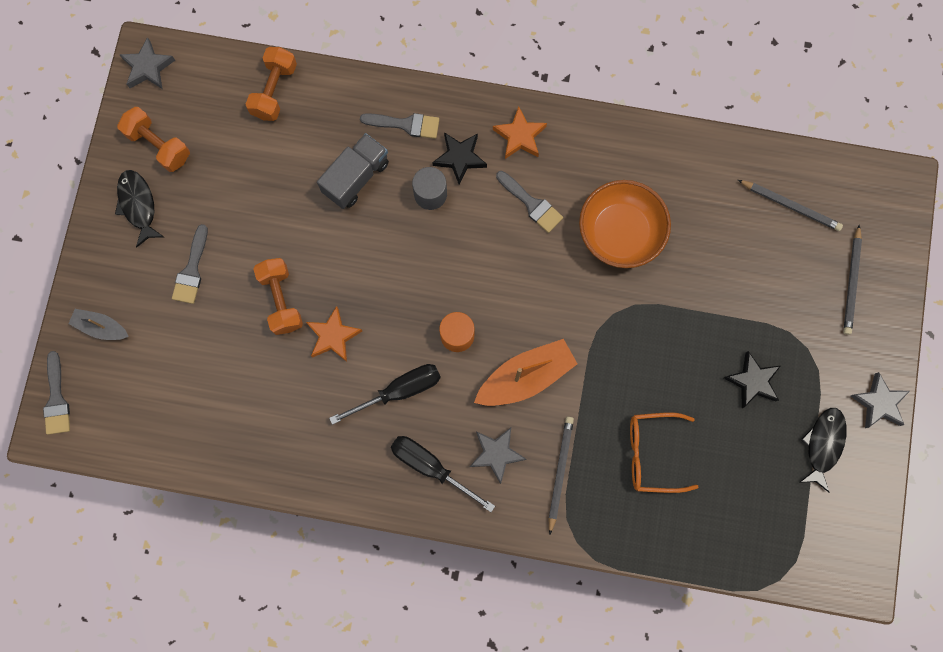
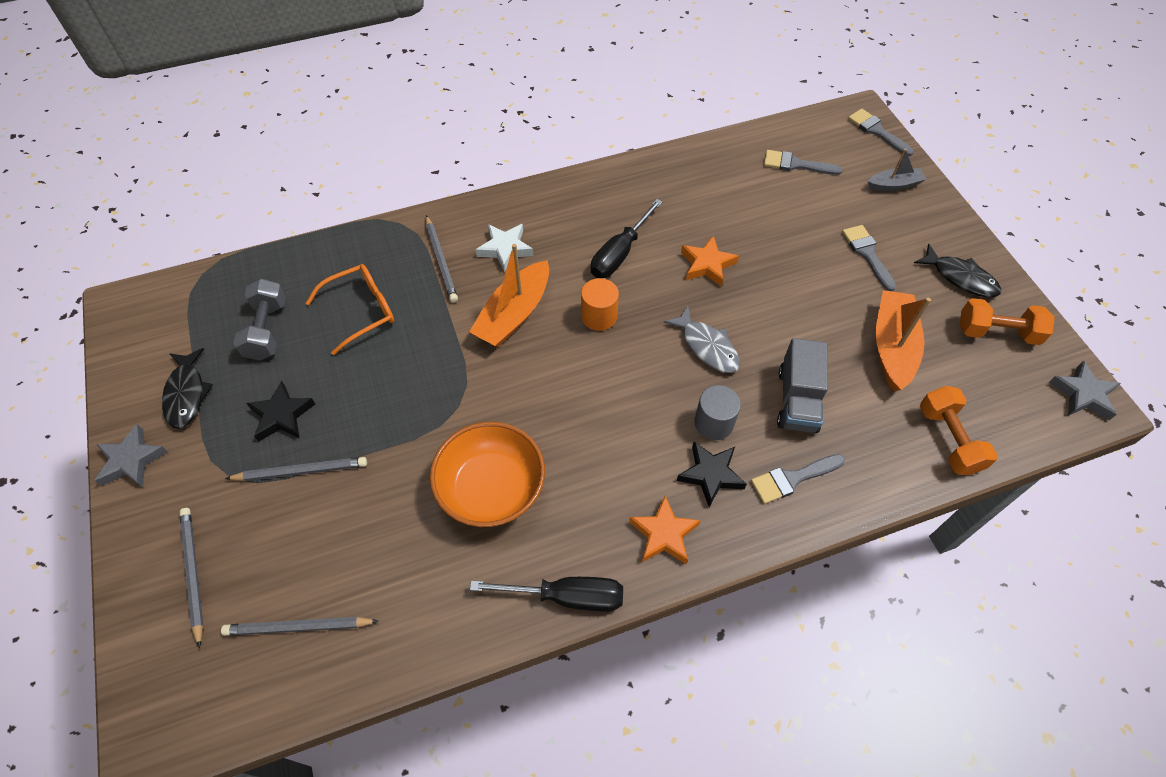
camera: 150 degrees right, 20 degrees down
(248, 179) = (892, 346): none -> orange boat
(281, 300) = (774, 269): orange dumbbell -> none
(390, 259) = (707, 346): none -> grey fish
(430, 467) = (555, 217): black screwdriver -> black screwdriver (567, 596)
(496, 454) = (505, 249): grey star -> white star
(531, 204) = (604, 468): grey brush -> grey brush (795, 164)
(739, 477) = (267, 330): none -> grey dumbbell
(753, 323) = (301, 471): none -> grey pencil

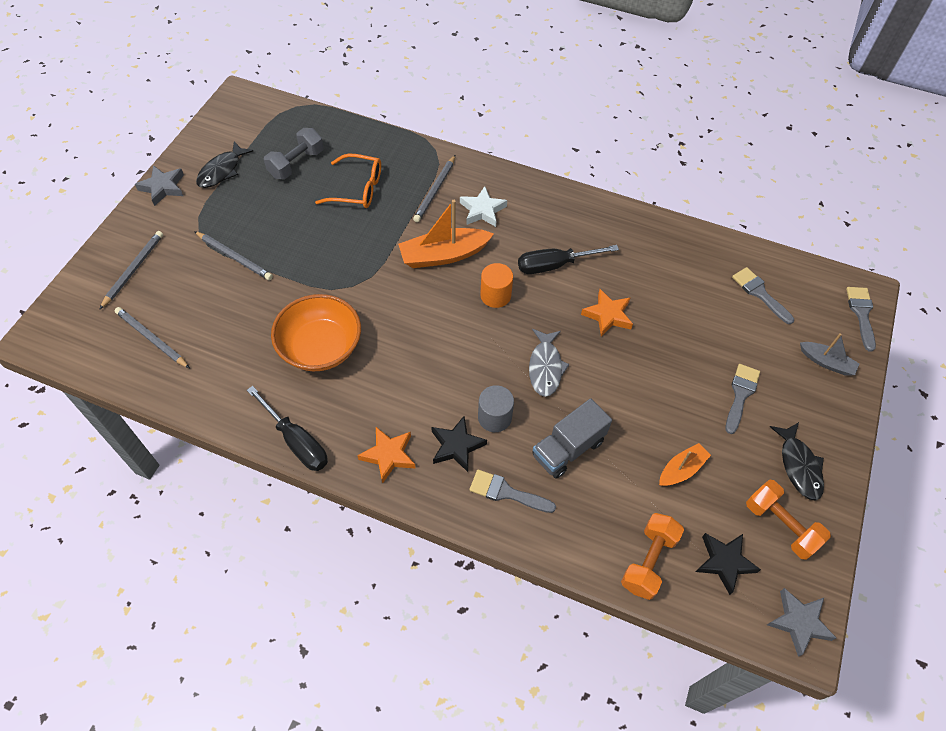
camera: 40 degrees right, 0 degrees up
(282, 415) = (255, 218): black star -> black star (724, 562)
(892, 346) = (681, 469): orange boat -> orange boat, size x0.58

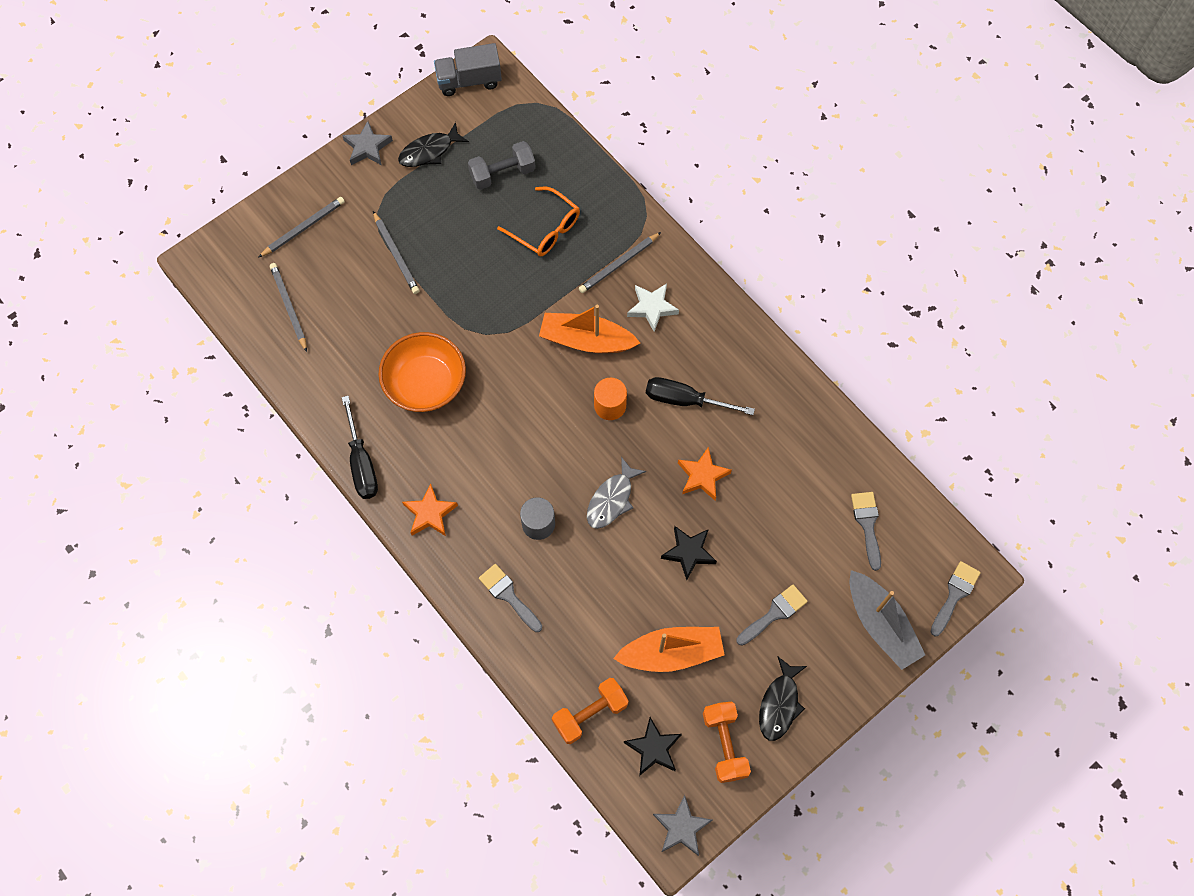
camera: 30 degrees right, 10 degrees up
(456, 446) = (491, 534): black star -> black star (688, 552)
(568, 448) = (584, 584): grey truck -> grey truck (469, 81)
(681, 469) = (671, 653): orange boat -> orange boat, size x1.74
(826, 362) = (880, 624): grey boat -> grey boat, size x1.74

